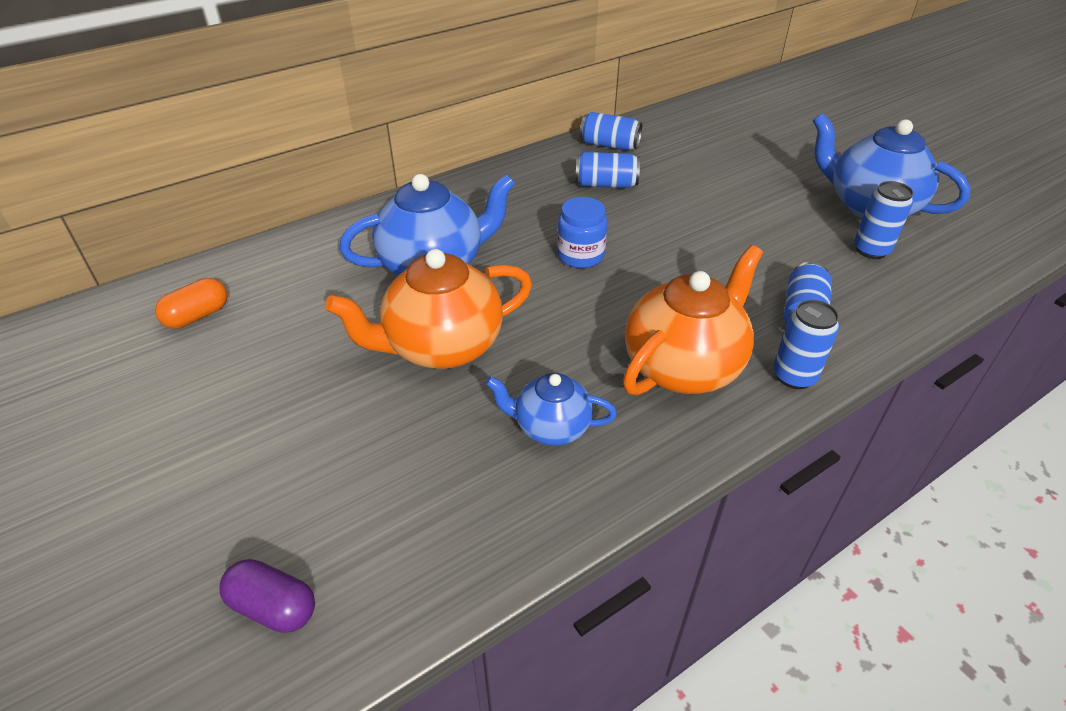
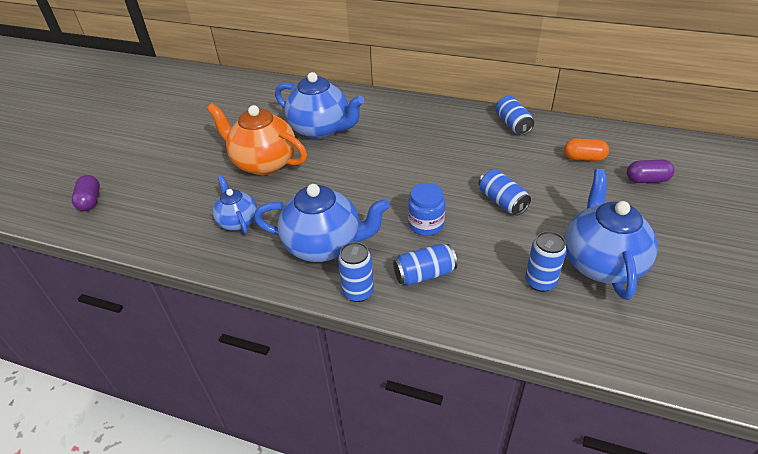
camera: 55 degrees right, 0 degrees up
(197, 316) = (223, 95): orange capsule -> orange capsule (584, 158)
(580, 256) = (383, 167): blue jar -> blue jar (426, 224)
(606, 184) = (466, 143): blue can -> blue can (502, 201)
(683, 366) = (324, 245): orange teapot -> blue teapot
(777, 130) = (647, 180): none -> purple capsule

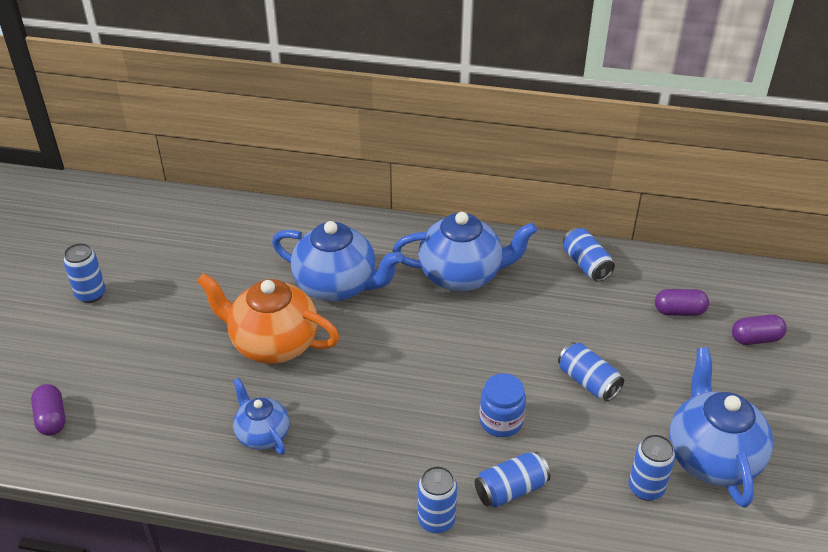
camera: 10 degrees left, 0 degrees up
(146, 126) = (91, 294): none -> blue can
(324, 245) = (381, 460): blue teapot -> blue teapot (462, 275)
(584, 158) = (679, 311): orange capsule -> purple capsule

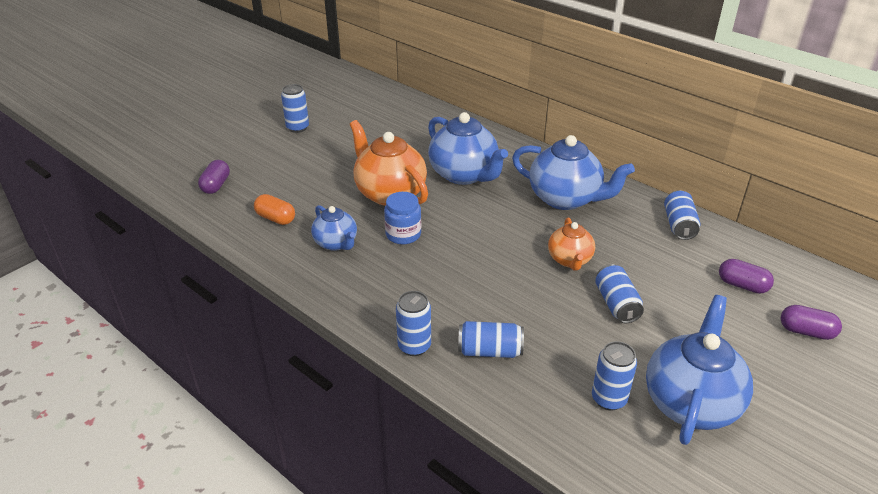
camera: 30 degrees right, 5 degrees down
(165, 432) = (275, 218): none -> orange capsule
(262, 434) = (336, 243): blue teapot -> blue teapot turned 150 degrees clockwise
(501, 421) = (519, 302): blue jar -> blue jar (403, 234)
(514, 349) = (570, 260): none -> orange teapot

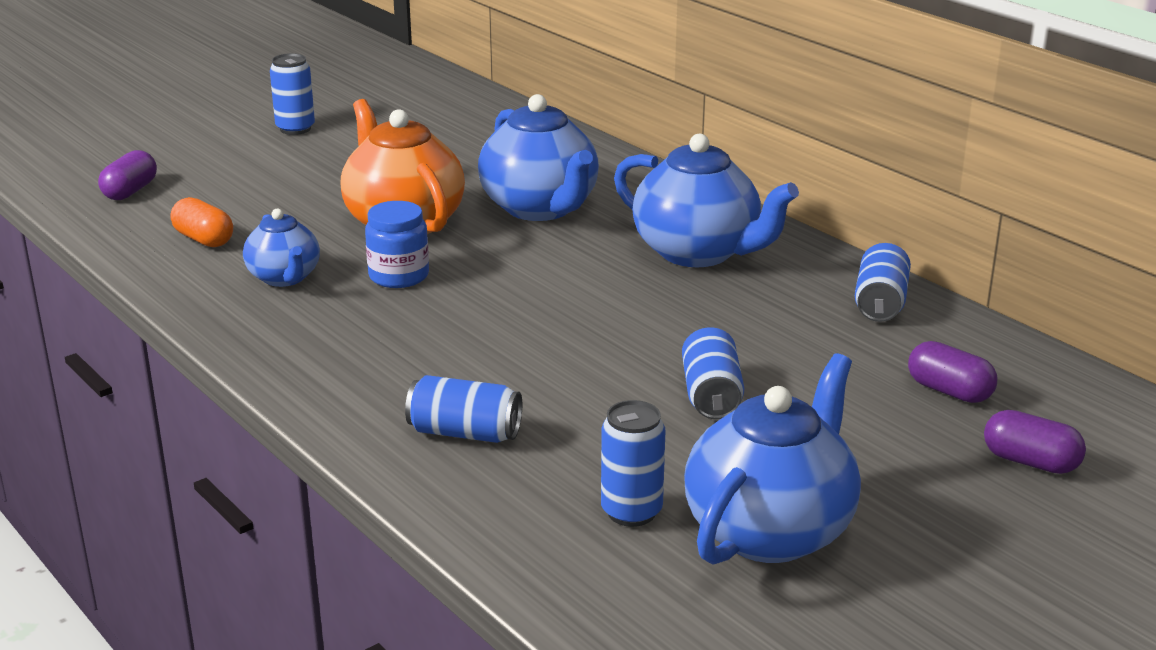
camera: 10 degrees right, 10 degrees down
(414, 346) = (345, 415): blue can -> none
(570, 260) = (661, 332): orange teapot -> none

